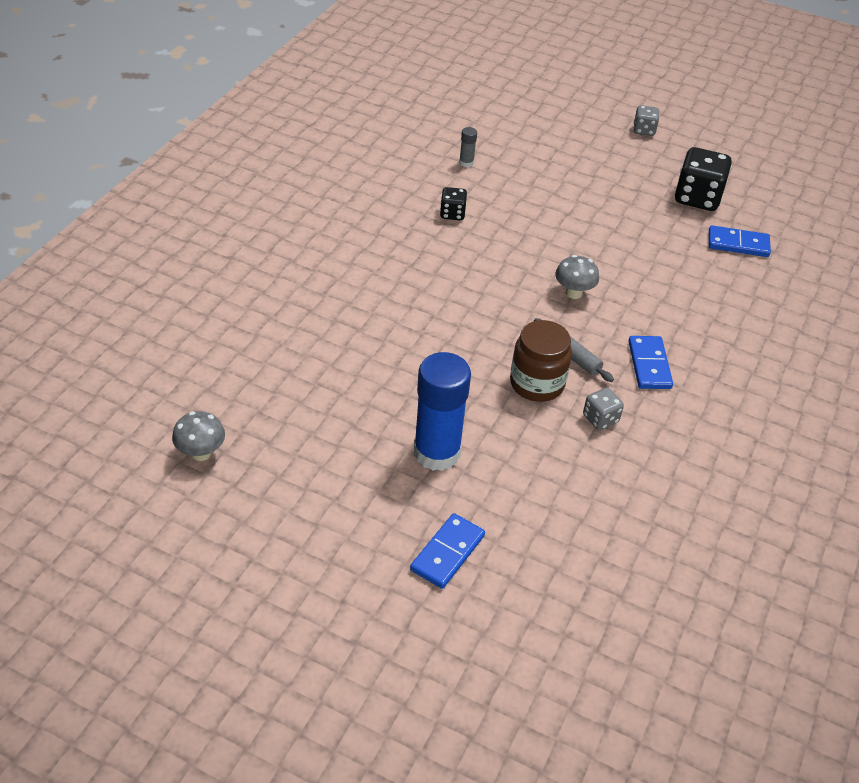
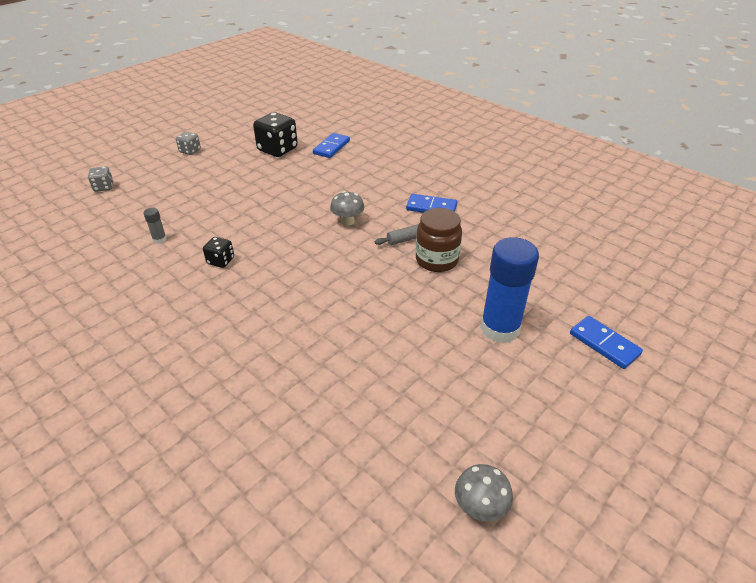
camera: 70 degrees left, 5 degrees down
(600, 419) = (477, 239): grey dice -> grey dice (104, 187)

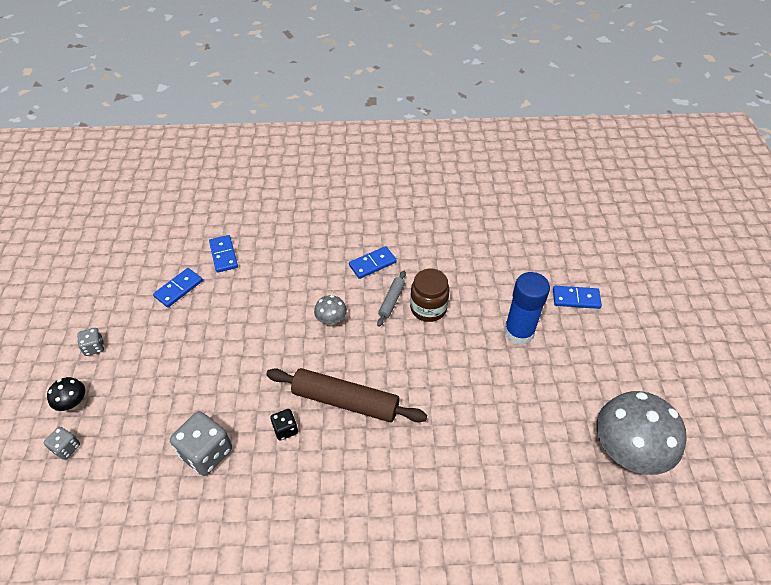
camera: 45 degrees left, 10 degrees up
(139, 170) = (73, 403): none -> black mushroom
(159, 239) = (206, 452): grey glue stick -> grey dice
(277, 149) = (179, 289): black dice -> blue domino
(283, 273) = (345, 401): none -> brown rolling pin
(480, 508) = (626, 452): grey mushroom -> grey mushroom, size x2.21

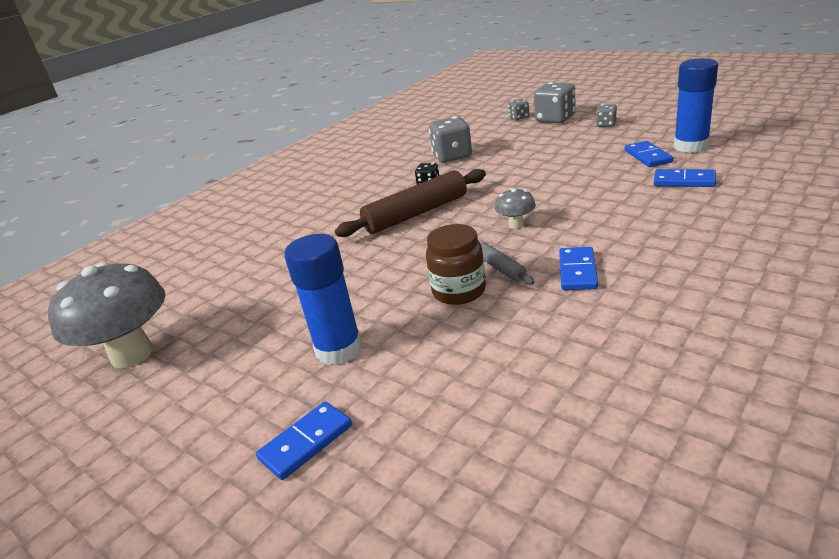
camera: 135 degrees right, 20 degrees down
(73, 403) = (555, 119): black mushroom -> grey dice
(151, 269) = (691, 146): none -> blue glue stick

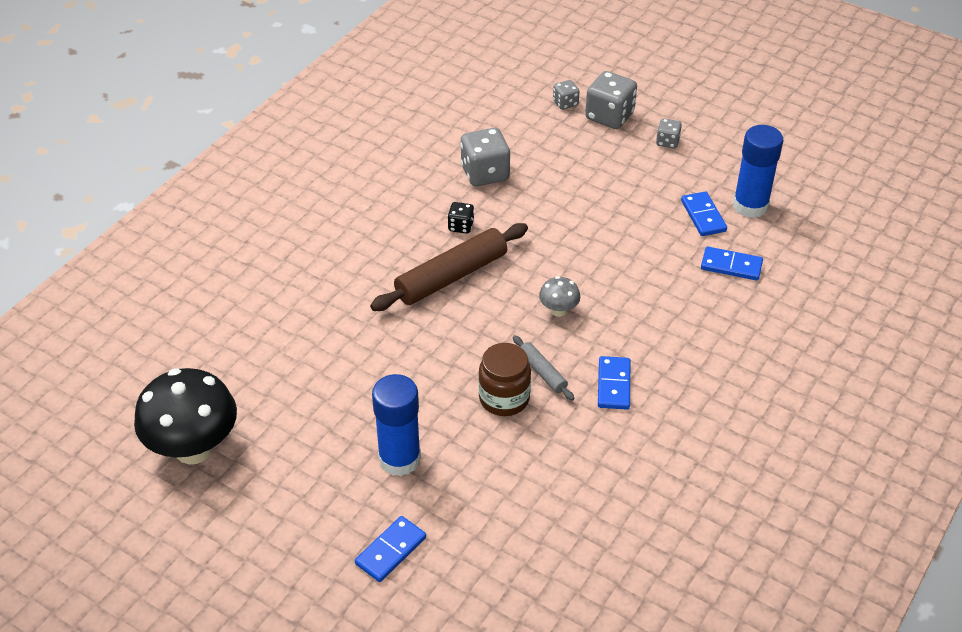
camera: 10 degrees left, 15 degrees up
(132, 354) = (194, 448): grey mushroom -> black mushroom

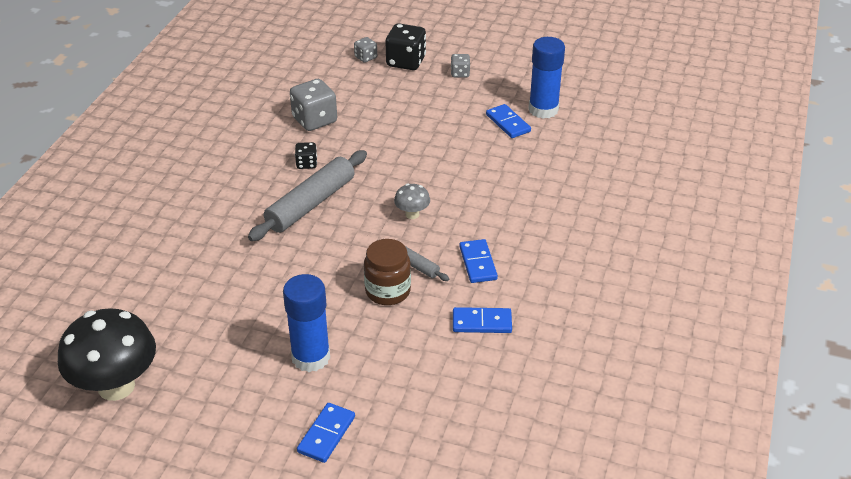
camera: 15 degrees left, 5 degrees down
(451, 276) = (310, 204): brown rolling pin -> grey rolling pin
(609, 116) = (406, 62): grey dice -> black dice
(731, 266) = (543, 156): blue domino -> blue domino (482, 322)

